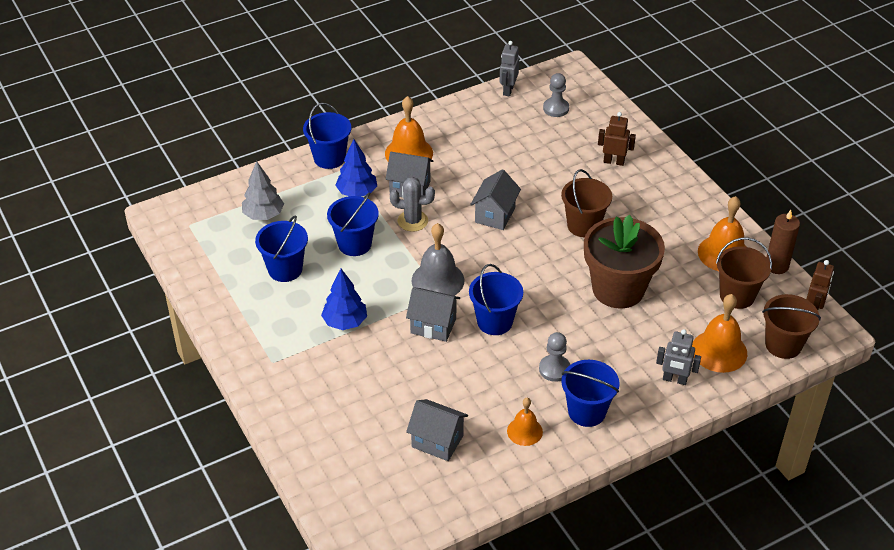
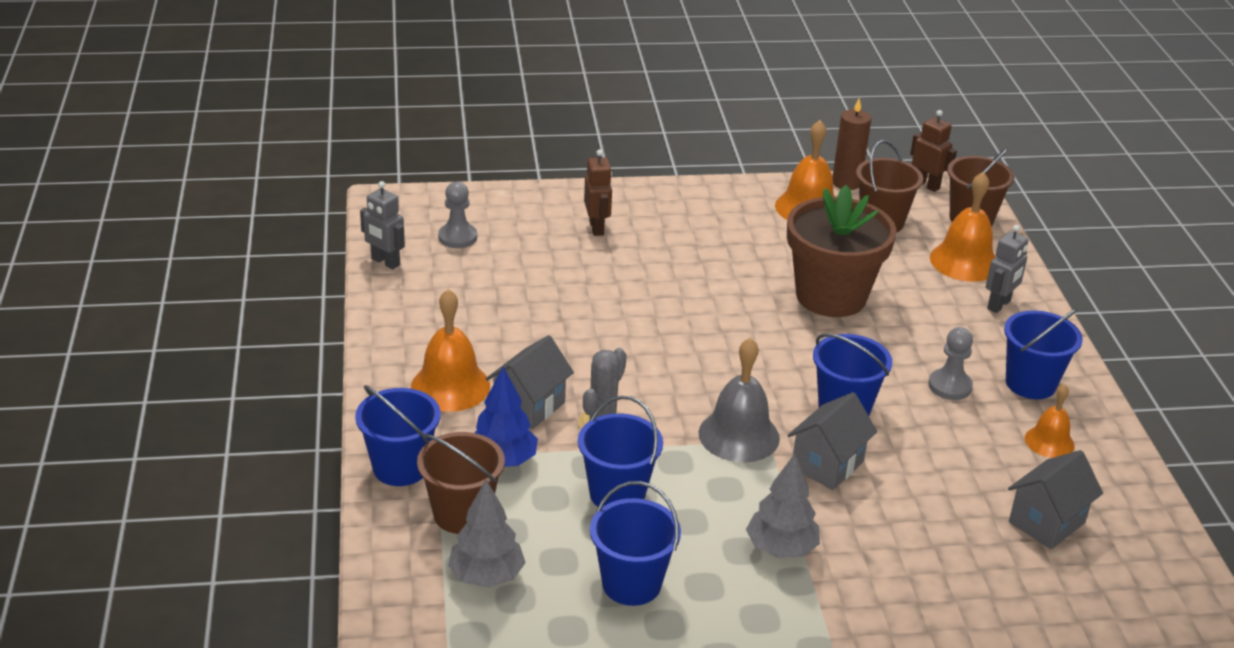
camera: 70 degrees left, 10 degrees down
(345, 322) = (781, 548): blue tree -> grey tree
(495, 215) = (637, 348): grey house -> none
(583, 225) = (702, 286): brown bucket -> brown bucket (462, 514)
(614, 161) = (597, 228): brown robot -> brown robot turned 135 degrees clockwise

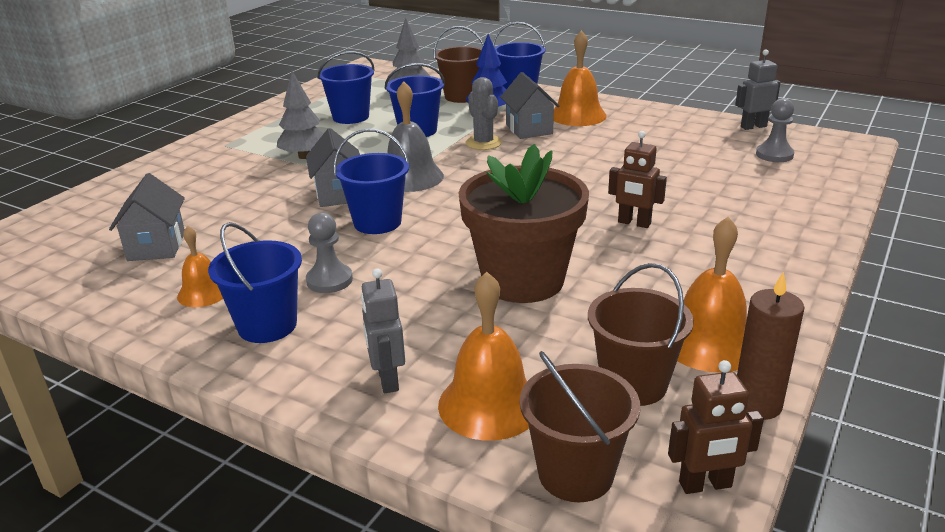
camera: 130 degrees right, 5 degrees down
(597, 228) = (750, 210): brown robot -> brown robot (634, 223)

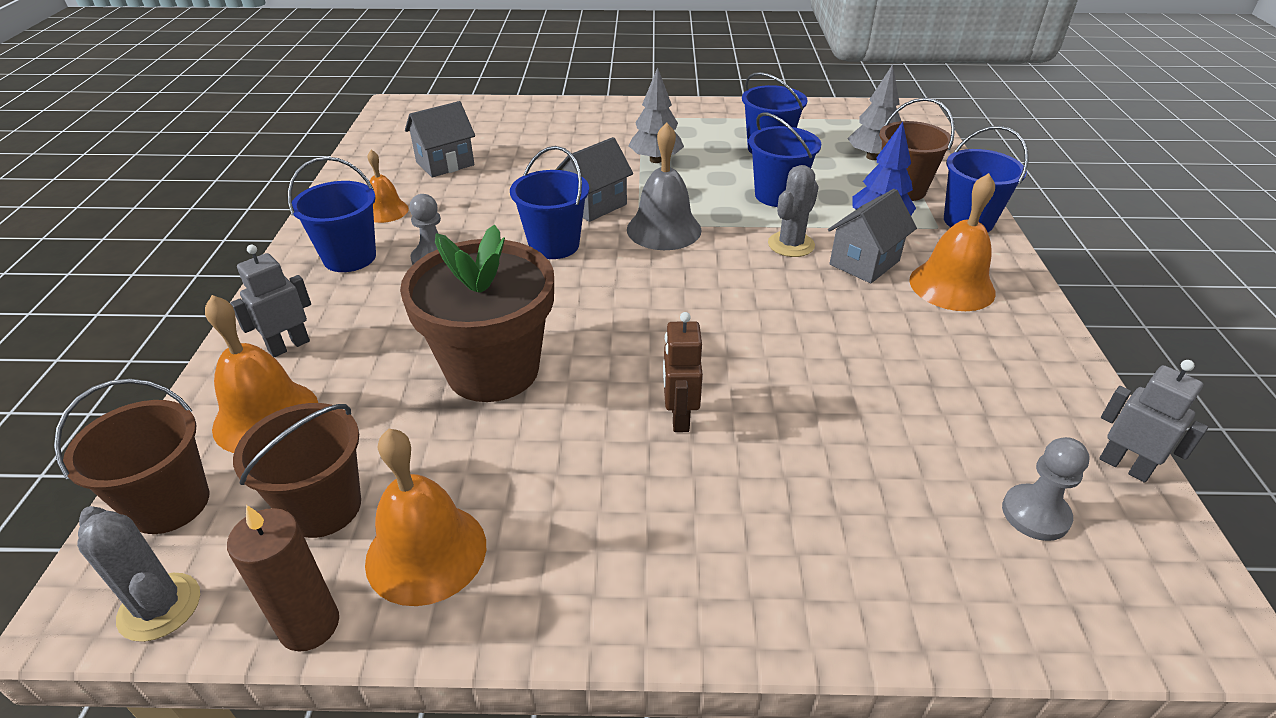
camera: 60 degrees right, 10 degrees up
(705, 485) = (159, 607): brown robot -> grey cactus

